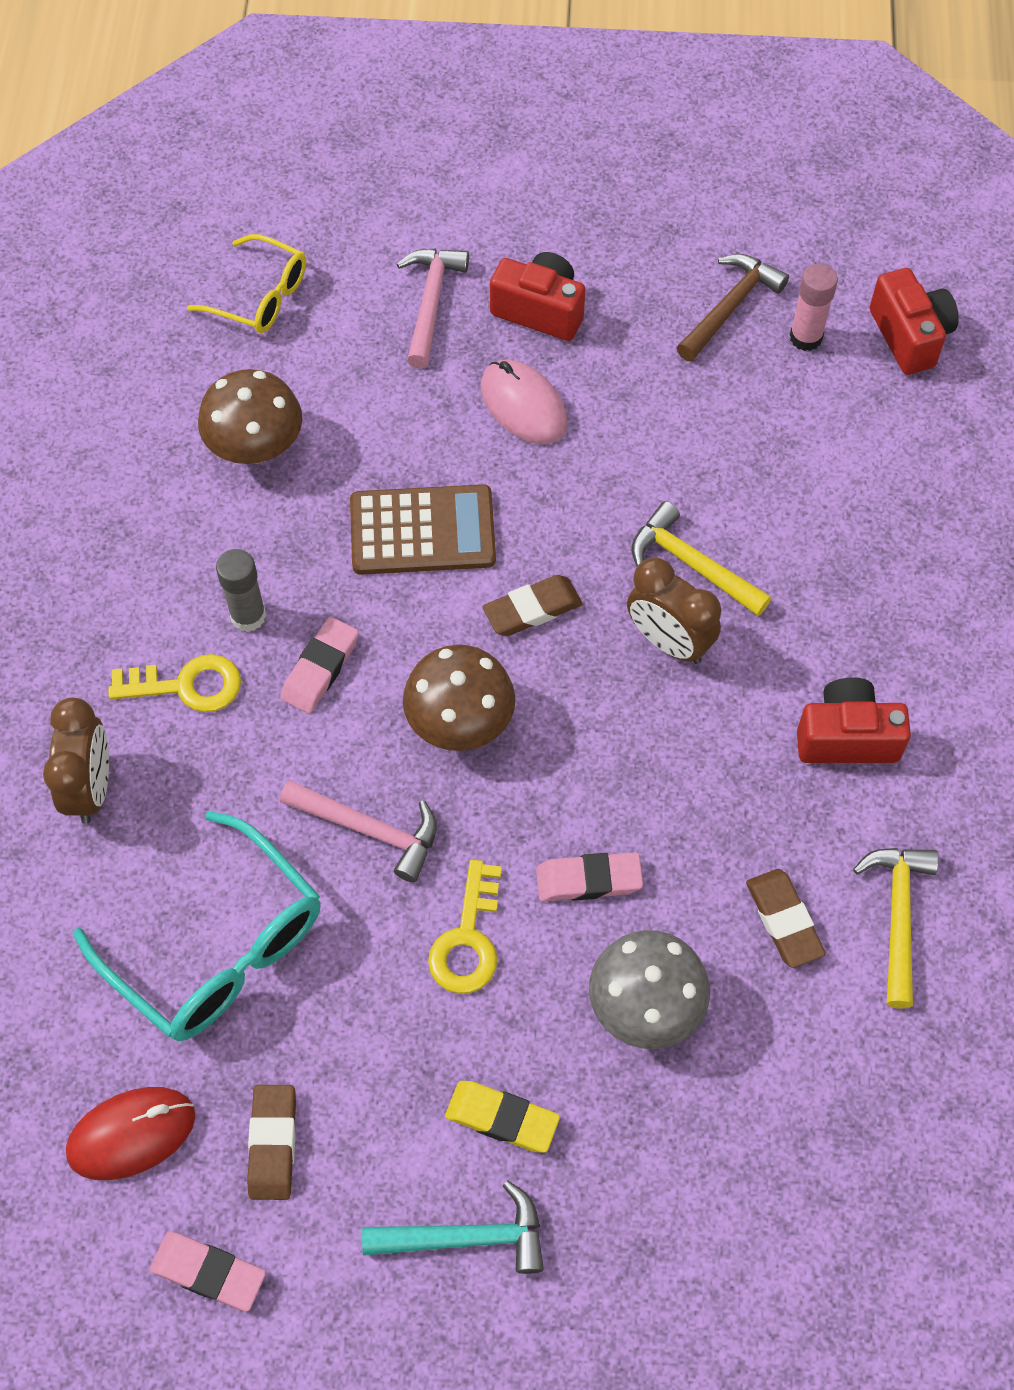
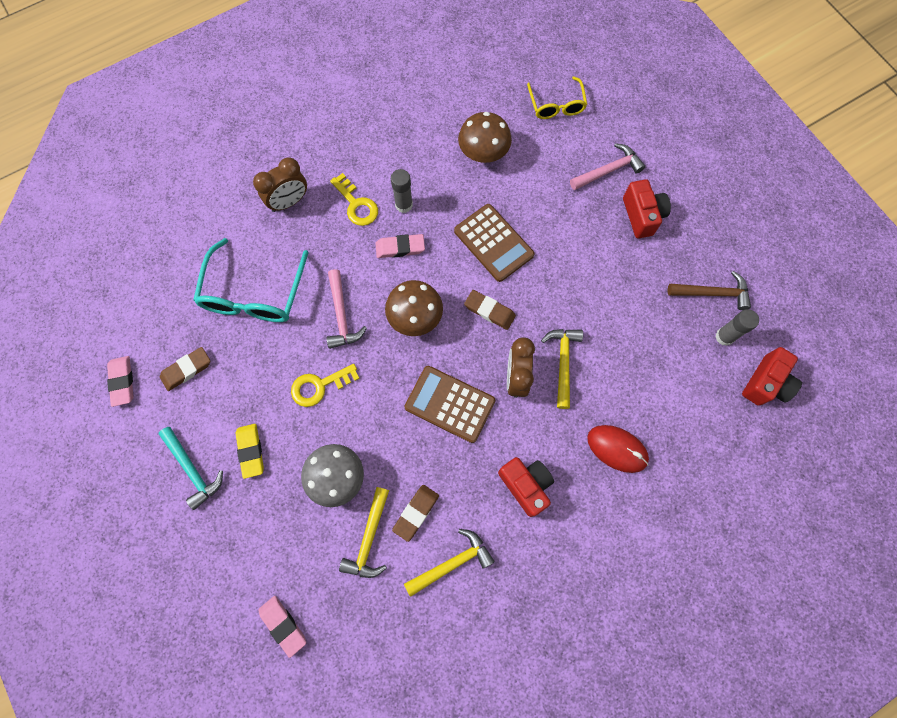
camera: 55 degrees right, 10 degrees up
(131, 1134) = (159, 316): red mouse -> red mouse (617, 449)
(523, 405) = (587, 241): pink mouse -> none
(589, 880) = (378, 417): pink eraser -> pink eraser (283, 625)
(643, 762) = (449, 404): none -> brown calculator
(779, 1016) = (369, 538): none -> yellow hammer
(805, 337) = (724, 337): pink glue stick -> grey glue stick

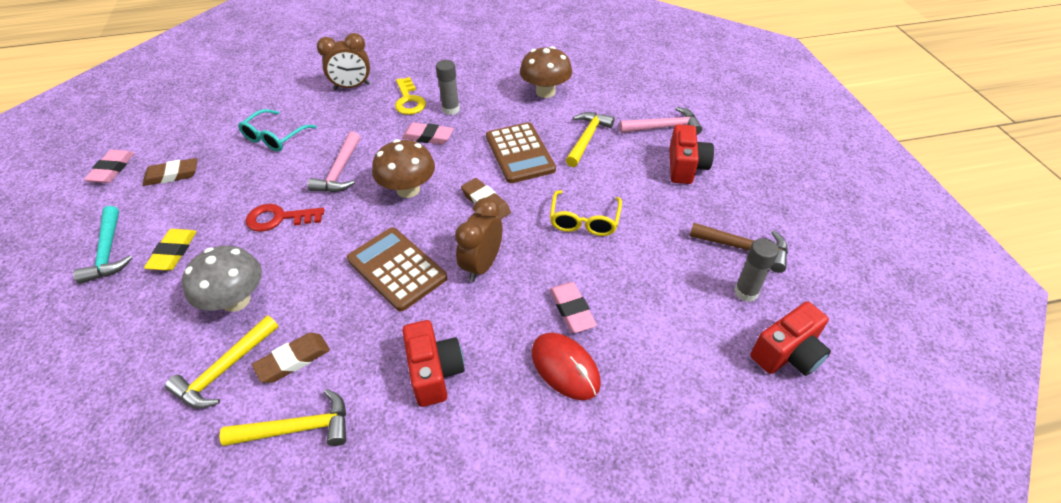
camera: 20 degrees right, 25 degrees down
(254, 293) = (275, 137): turquoise glasses -> turquoise glasses, size x0.61
(283, 625) = (65, 429): pink eraser -> pink eraser (572, 310)
(319, 386) = (279, 218): yellow key -> red key
(556, 105) = (632, 75): yellow glasses -> yellow glasses (584, 221)
(563, 363) = (541, 266): yellow hammer -> yellow hammer (587, 139)

